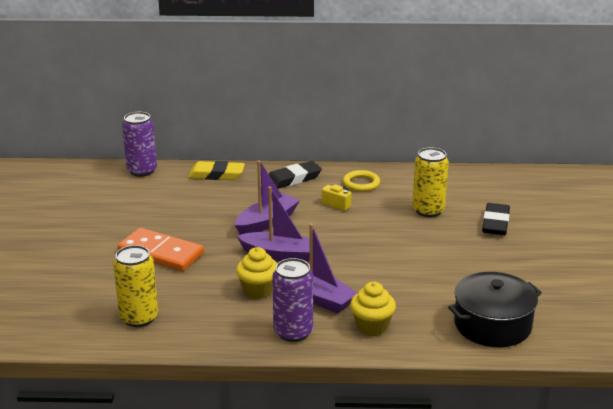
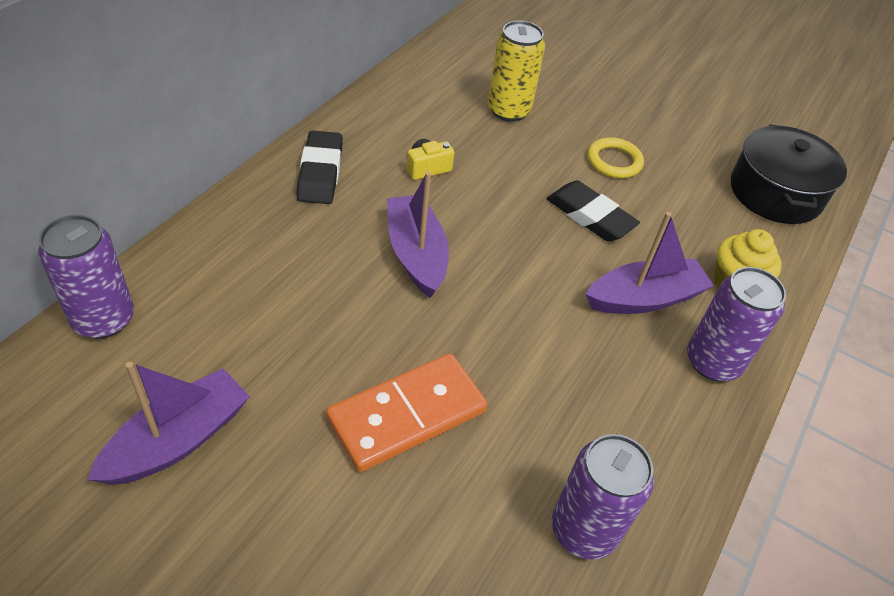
camera: 65 degrees left, 20 degrees up
(139, 318) = (584, 529): yellow can -> purple can
(216, 174) = (221, 238): yellow eraser -> none
(258, 290) = (591, 349): yellow cupcake -> none
(280, 255) = (515, 283): purple boat -> purple boat (178, 440)
(361, 183) = (394, 124): yellow ring -> yellow ring (614, 161)
(495, 223) = (576, 83): black eraser -> black eraser (590, 216)

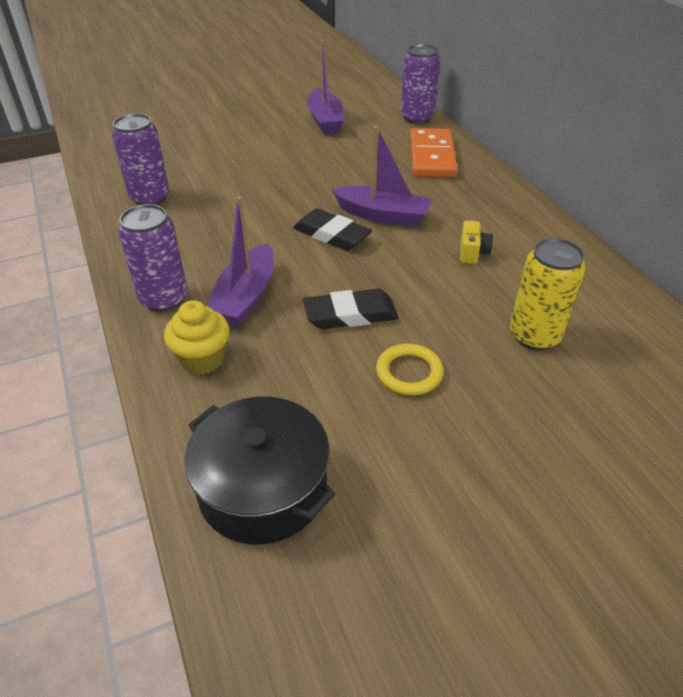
camera: 130 degrees right, 5 degrees down
(320, 172) = (497, 204): black eraser -> black eraser (332, 235)
(407, 415) = (271, 174): orange domino -> orange domino (431, 157)

